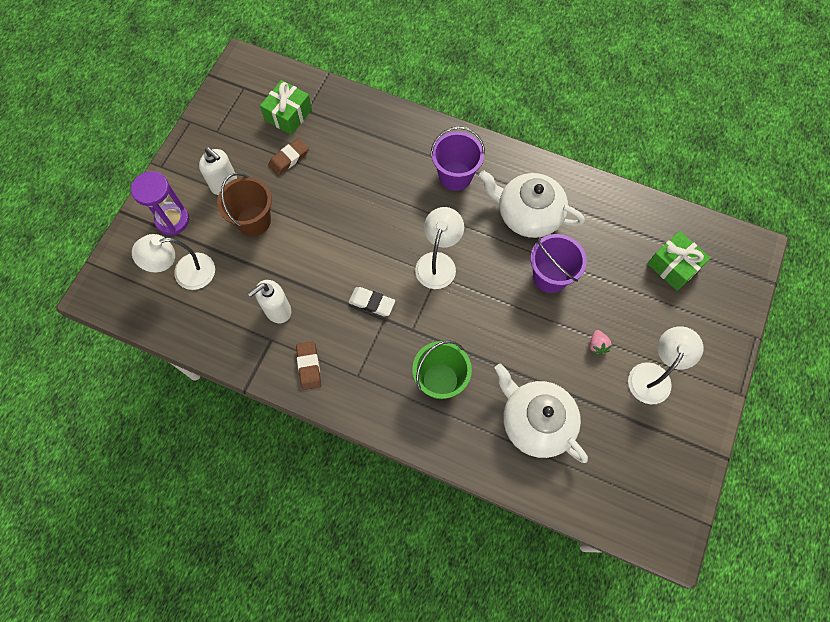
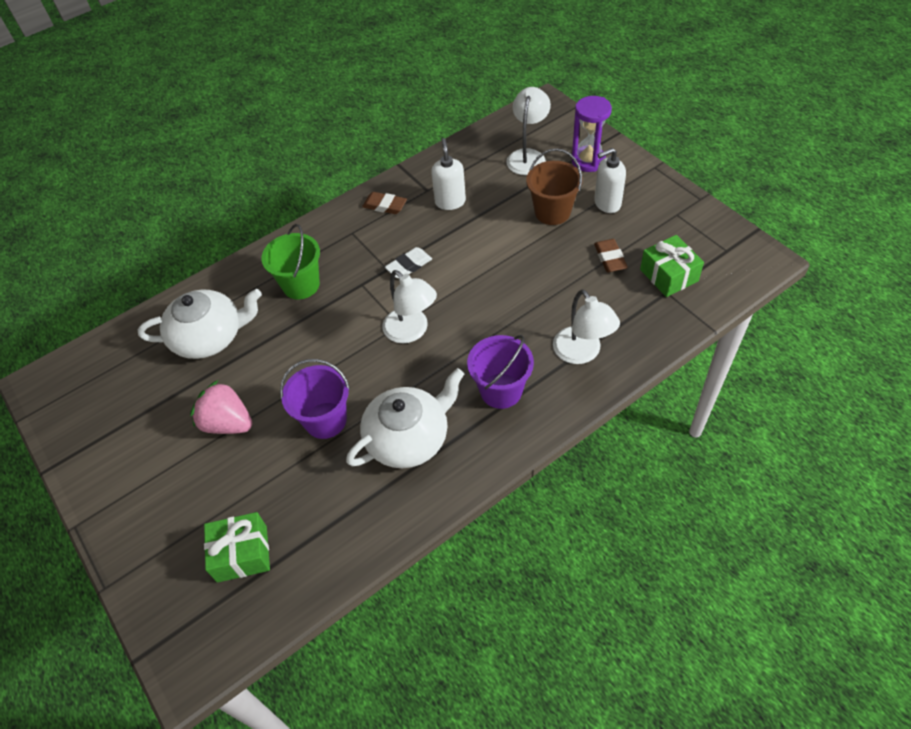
camera: 125 degrees right, 15 degrees down
(597, 345) = (228, 423): pink strawberry -> pink strawberry, size x2.05
(653, 375) = (160, 456): white lamp -> white lamp (582, 353)

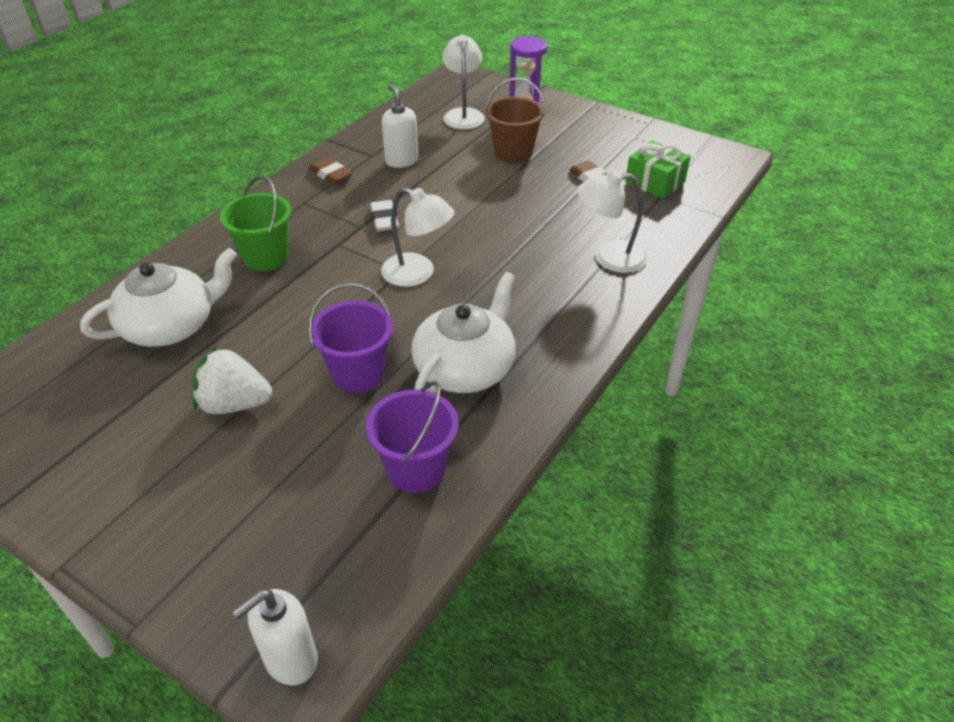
camera: 25 degrees left, 10 degrees down
(228, 423) = (234, 404): pink strawberry -> white strawberry
(242, 554) = (316, 532): green gift -> none
(385, 206) = (330, 175): brown eraser -> brown eraser turned 45 degrees clockwise
(409, 266) = (384, 219): white eraser -> white eraser turned 45 degrees counterclockwise
(501, 391) = (544, 305): purple bucket -> purple bucket (416, 469)
(582, 353) = (609, 257): white lamp -> white lamp turned 135 degrees clockwise
(607, 203) = (563, 138): white soap dispenser -> white soap dispenser (290, 659)

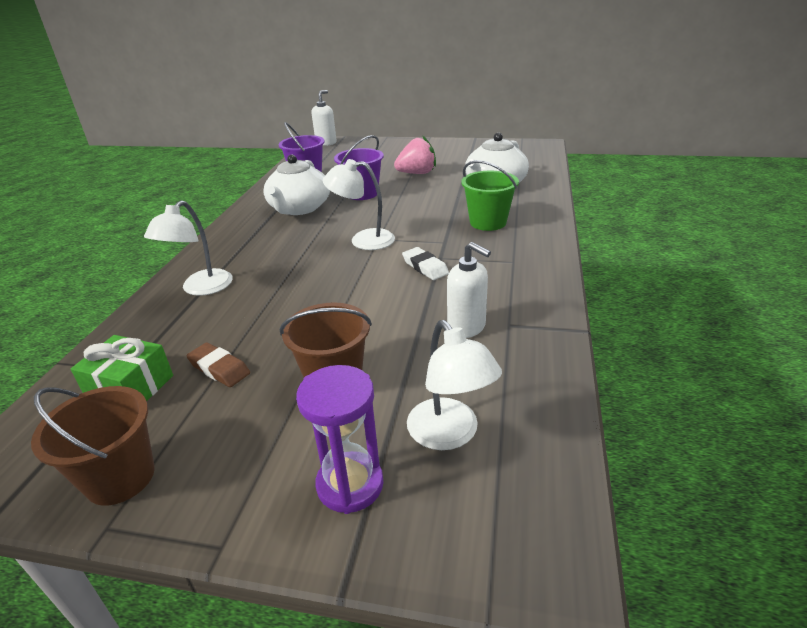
camera: 160 degrees right, 10 degrees down
(234, 404) = (417, 173): white strawberry -> pink strawberry
(330, 175) = (523, 291): brown eraser -> none
(609, 257) = (201, 288): white lamp -> white lamp turned 135 degrees clockwise
(647, 138) = (120, 477): none -> brown bucket

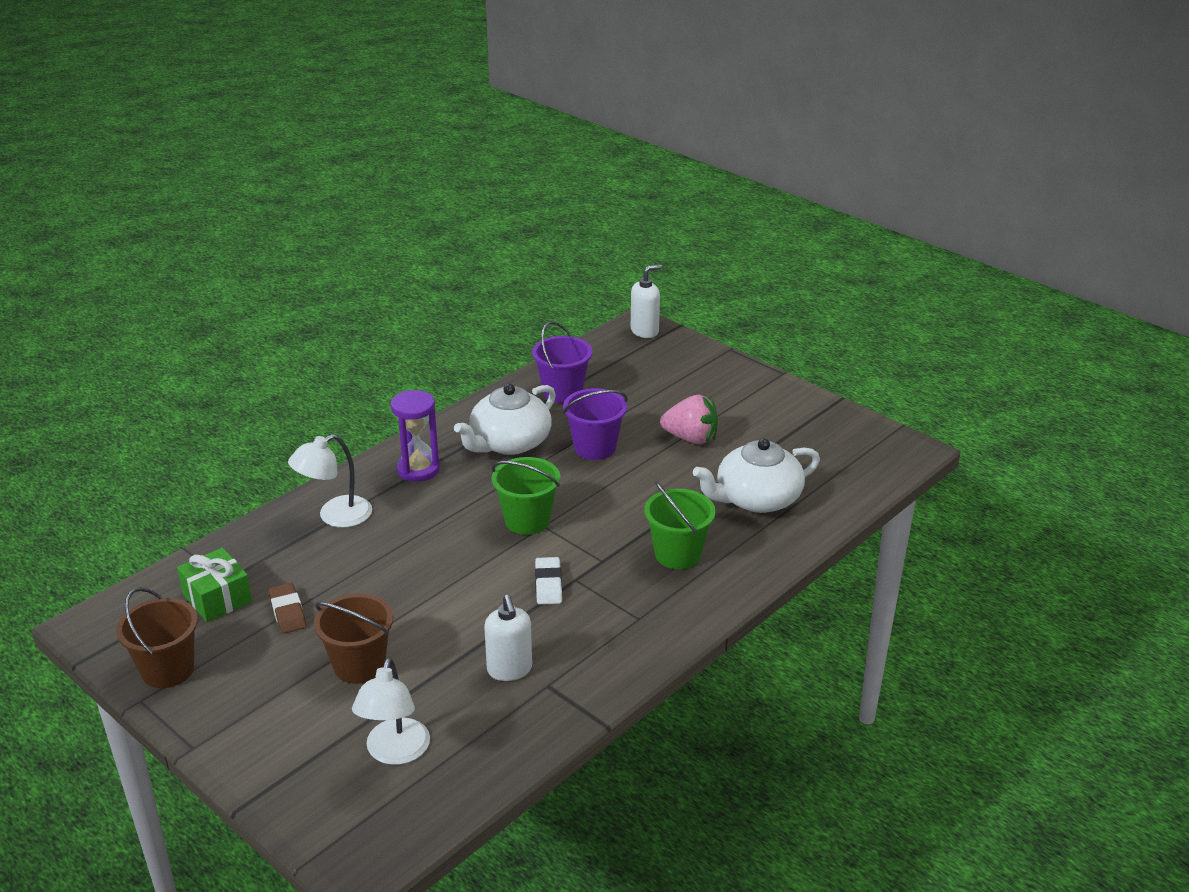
camera: 30 degrees right, 0 degrees up
(350, 484) = (297, 751): purple hourglass -> purple hourglass (418, 469)
(363, 240) = (527, 520): white lamp -> green bucket

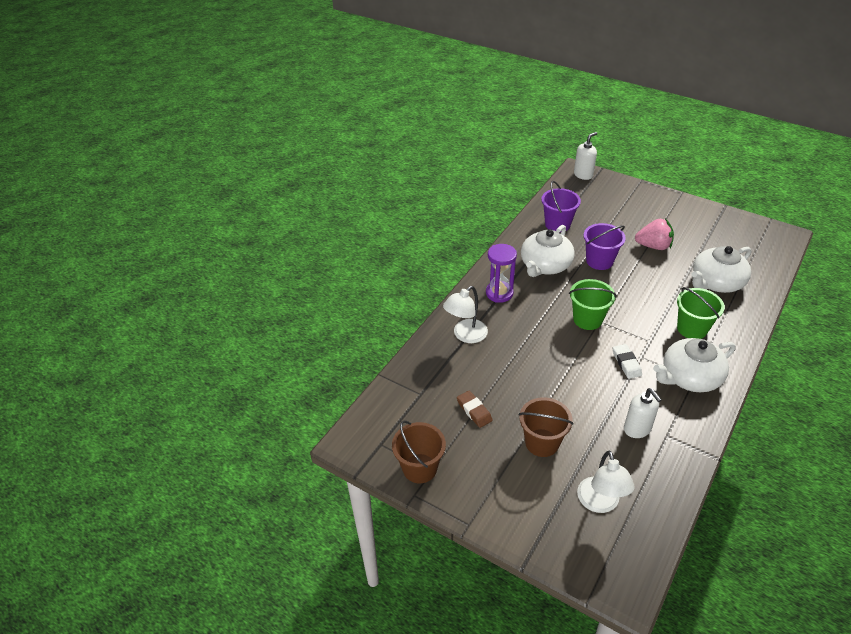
camera: 10 degrees left, 10 degrees up
(217, 598) = (422, 408): green gift -> none
(632, 616) = (689, 377): none -> white teapot

